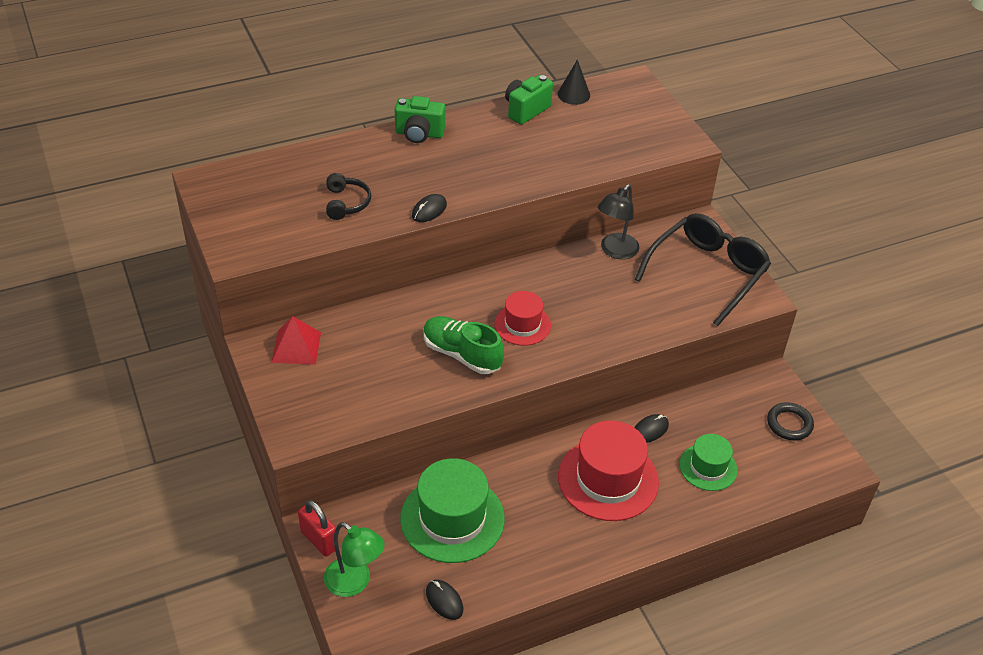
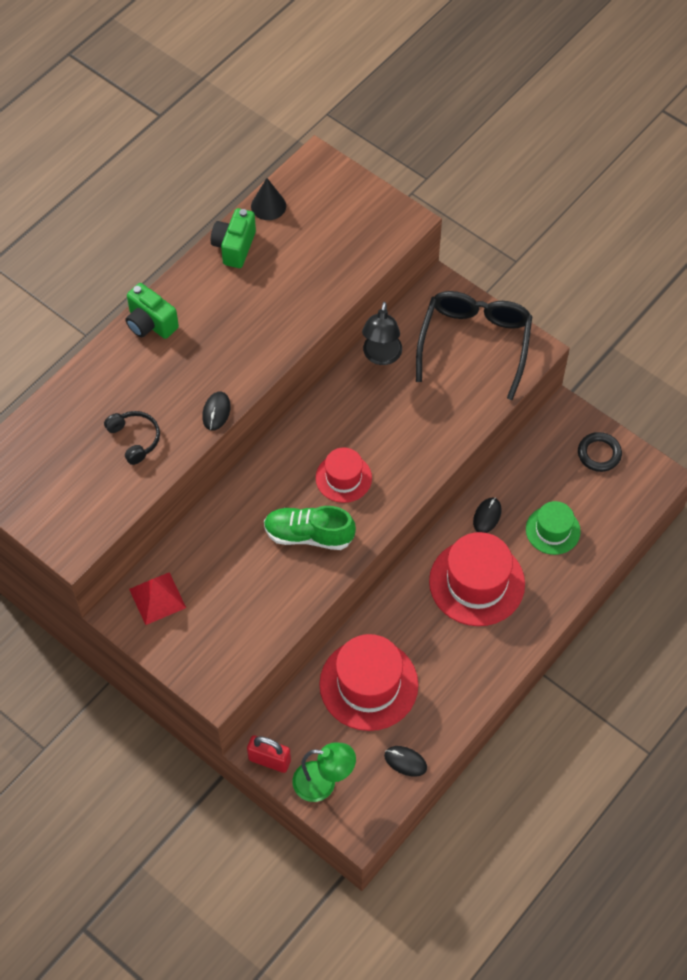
camera: 25 degrees left, 15 degrees up
(419, 134) = (150, 323): green camera -> green camera turned 60 degrees clockwise
(452, 518) = (368, 684): green hat -> red hat

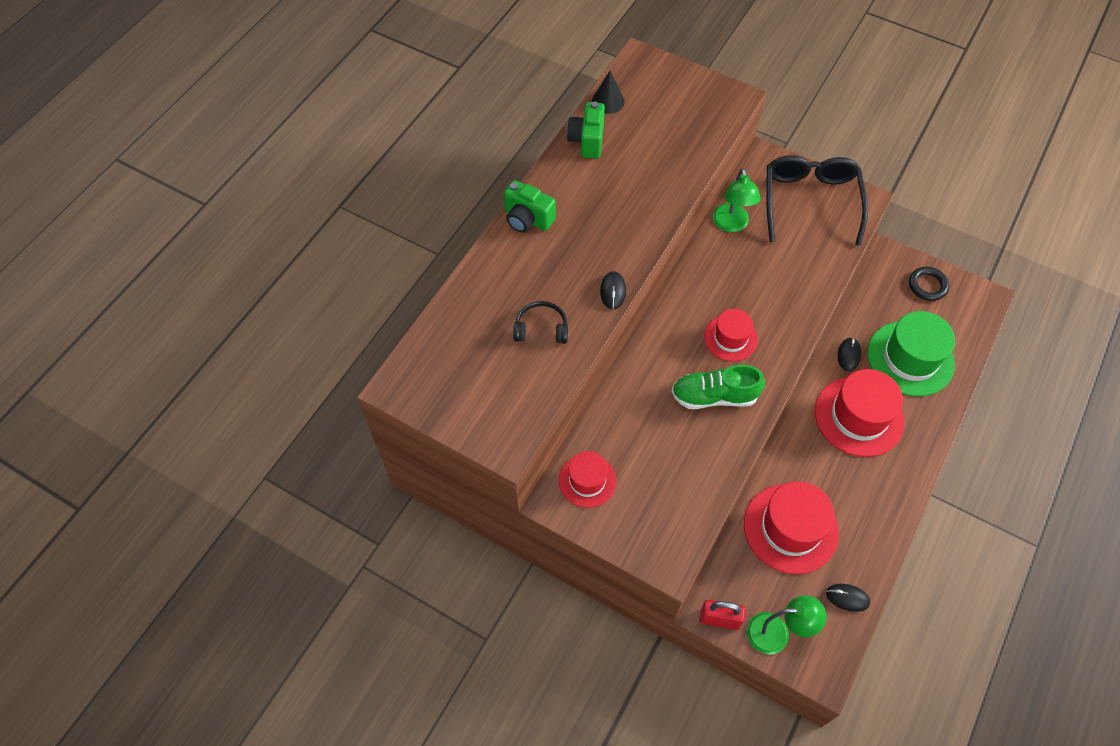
camera: 10 degrees left, 0 degrees up
(135, 439) = (541, 329): black headphones -> black headphones turned 45 degrees counterclockwise
(157, 598) = (587, 480): red pyramid -> red hat
(381, 356) = (731, 225): black lamp -> green lamp
(553, 530) = (910, 358): green hat -> green hat, size x1.72

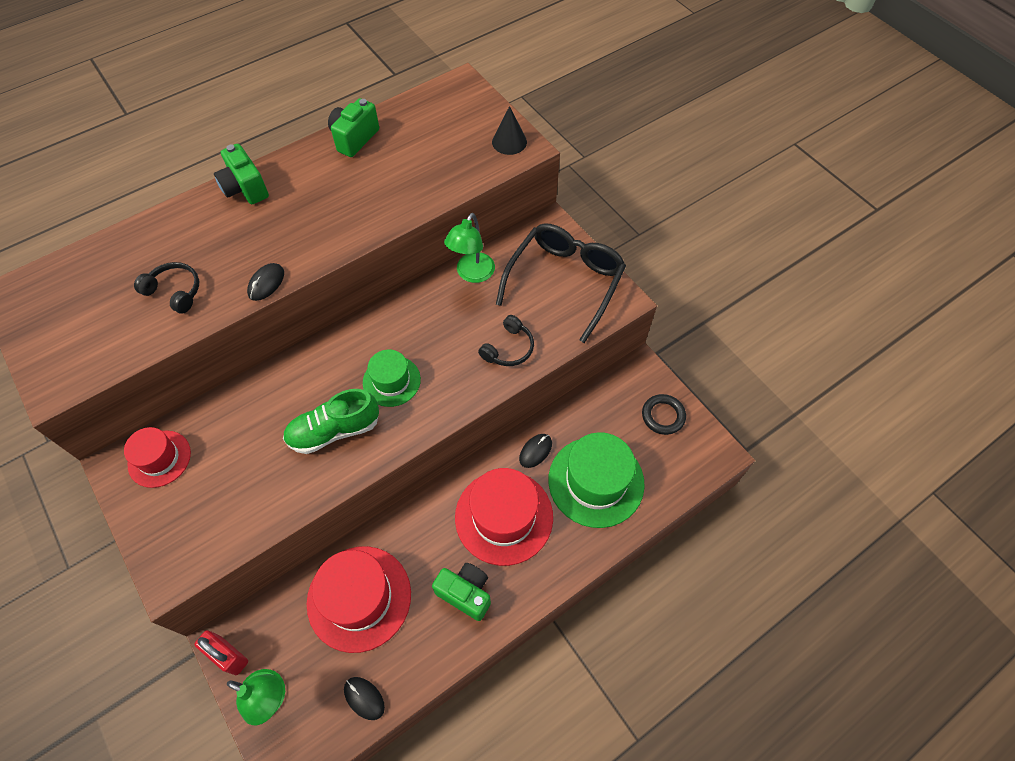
camera: 25 degrees right, 0 degrees up
(608, 101) = (401, 111): black cone -> black cone (509, 142)
(714, 396) = (334, 430): green shoe -> green shoe turned 45 degrees counterclockwise
(730, 338) = (391, 381): red hat -> green hat
(804, 274) = (508, 348): none -> black headphones
(869, 487) = (465, 593): none -> green camera

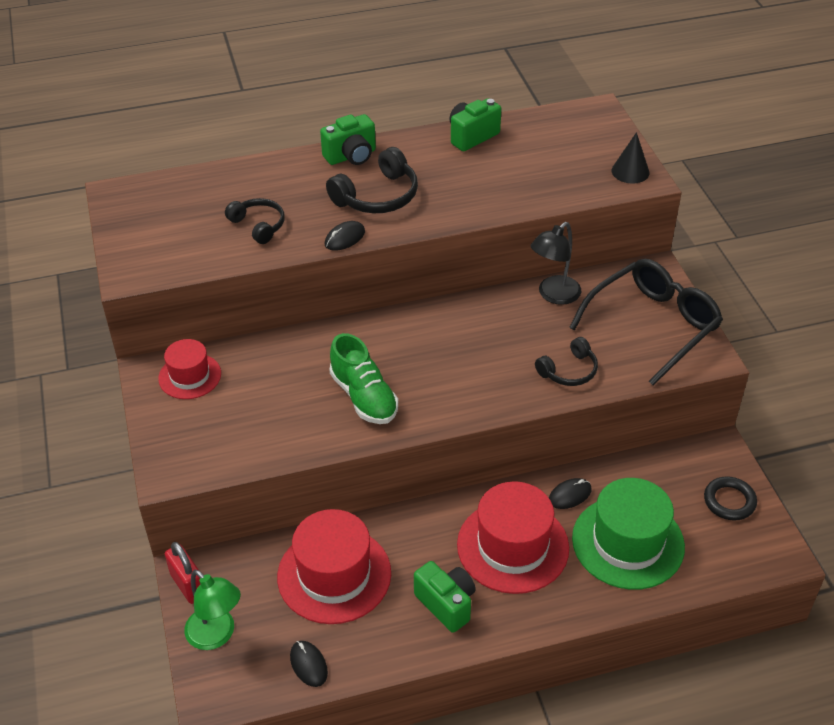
camera: 20 degrees right, 15 degrees down
(245, 188) = (351, 156): green camera -> green camera turned 105 degrees counterclockwise
(284, 227) = (377, 196): none -> black headphones
(334, 430) = (364, 397): green shoe -> green shoe turned 120 degrees counterclockwise
(391, 381) = (436, 369): green hat -> none
(472, 274) = (553, 295): green lamp -> black lamp

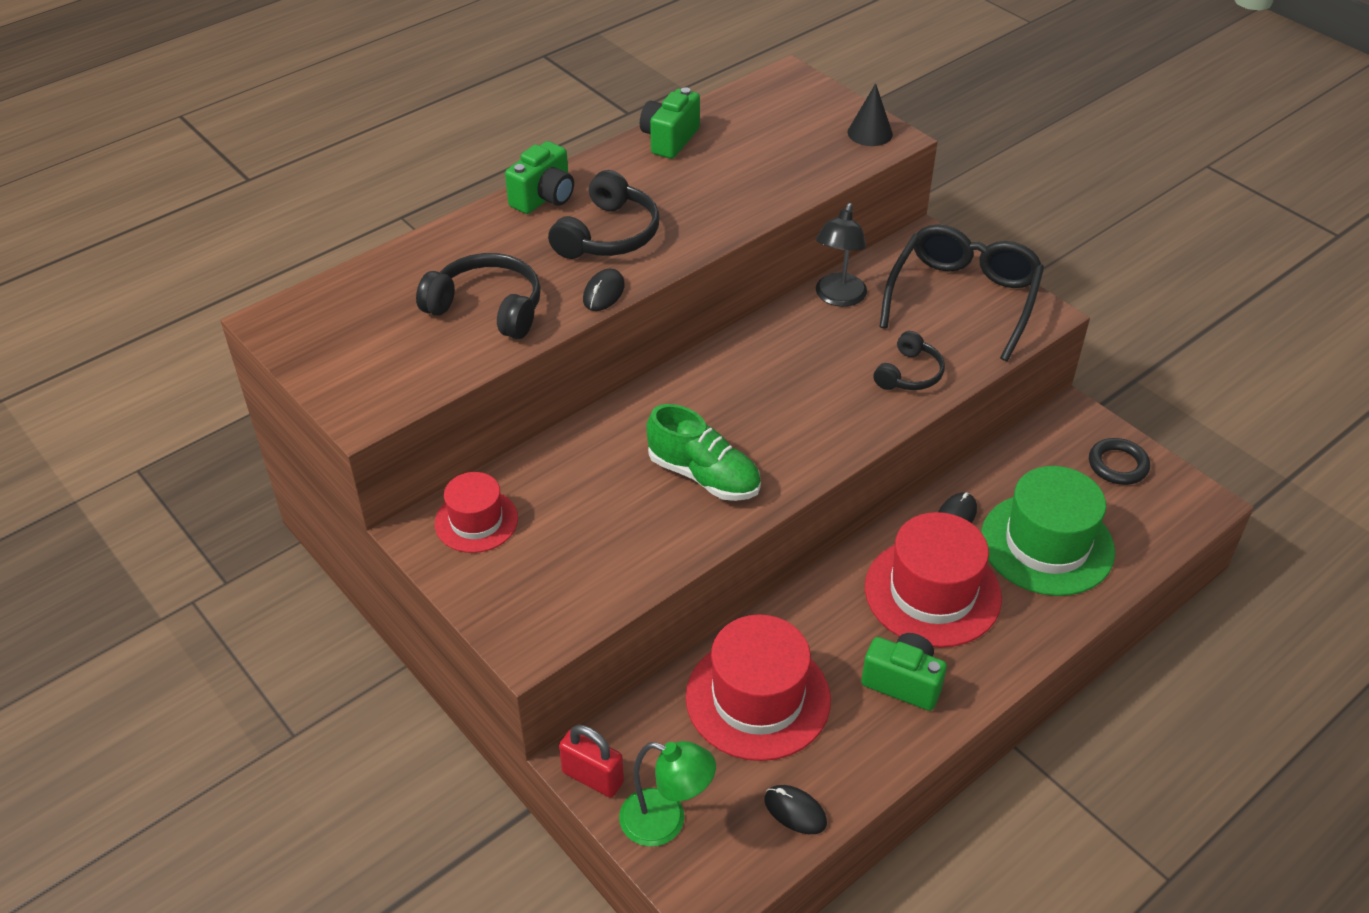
camera: 25 degrees left, 0 degrees up
(258, 225) = (487, 308): black headphones -> black headphones, size x1.54

